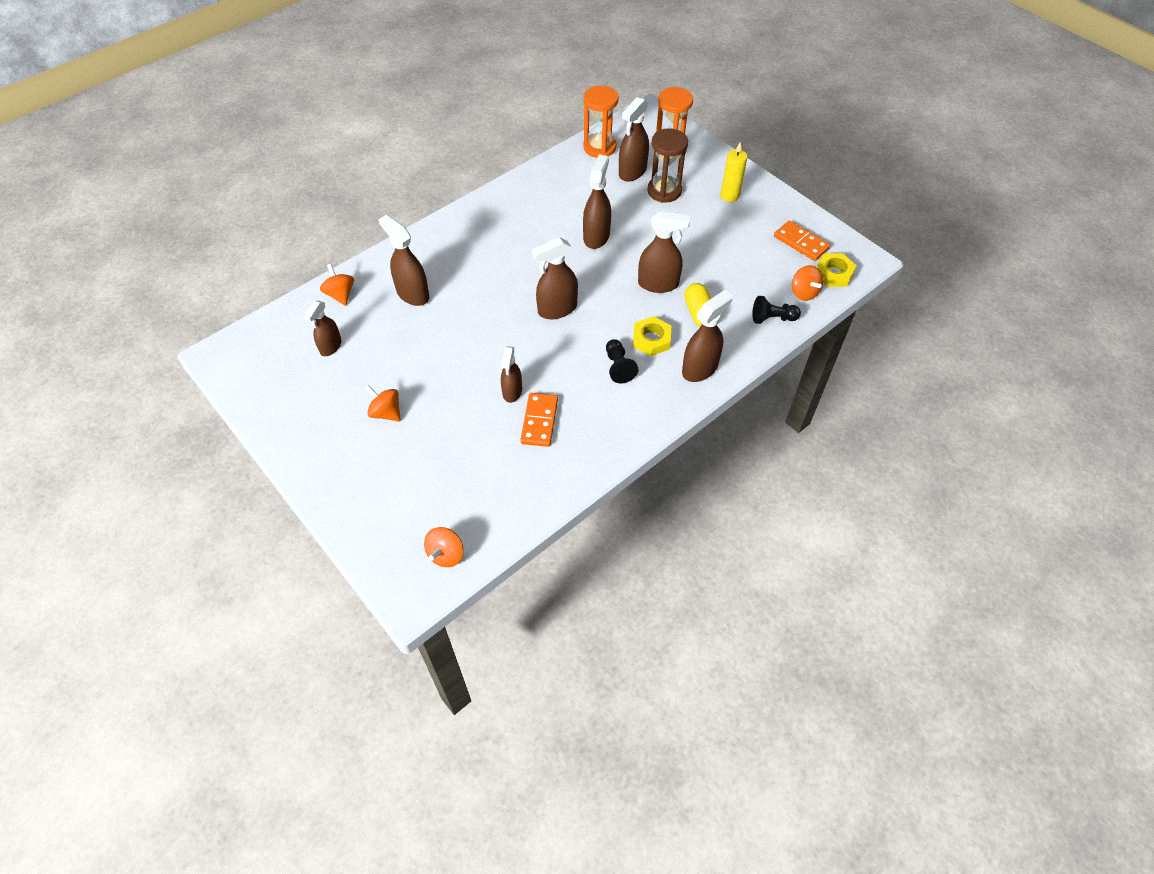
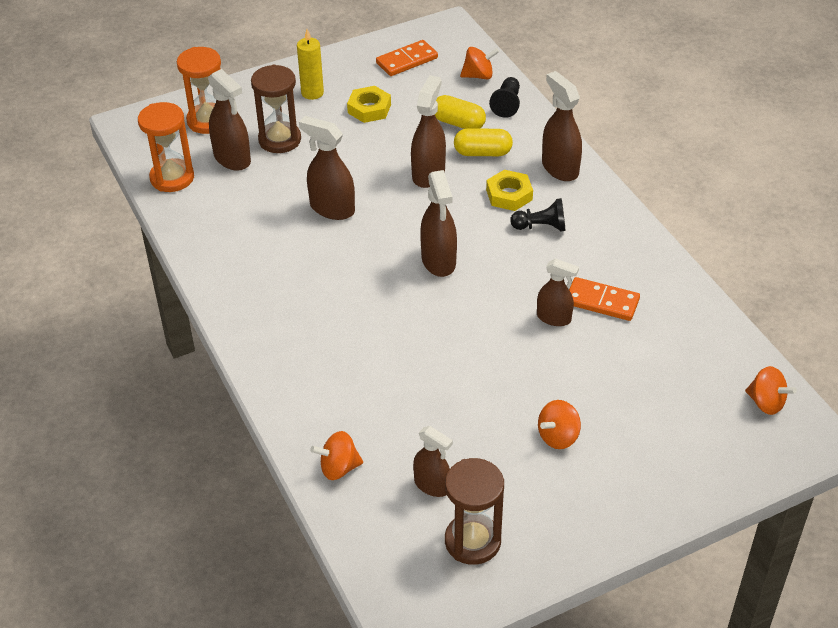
camera: 75 degrees left, 10 degrees down
(283, 378) = (472, 541): none -> brown hourglass
(412, 294) = (365, 391): brown spray bottle -> none
(731, 291) = (458, 123): none -> yellow capsule
(833, 273) = (459, 50): yellow nut -> yellow nut (369, 108)

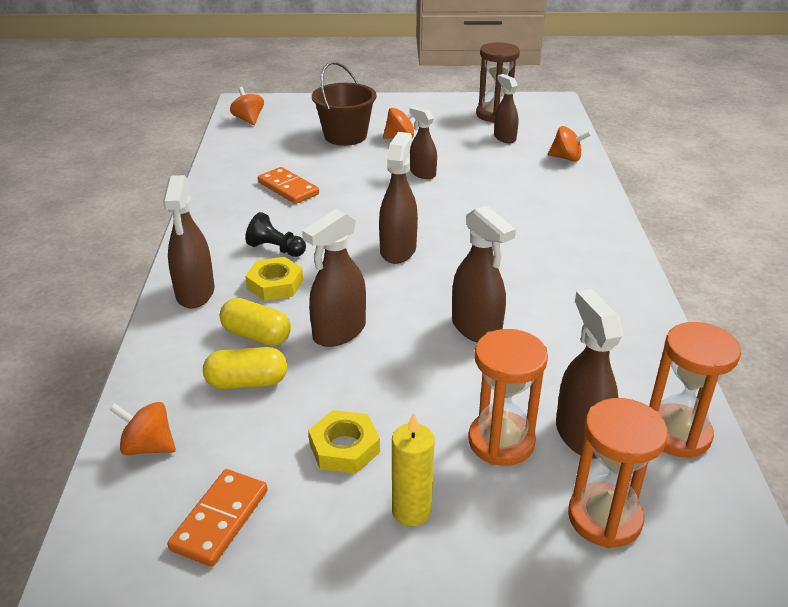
camera: 155 degrees left, 10 degrees down
(279, 140) = (501, 441): brown hourglass -> orange hourglass
(407, 60) = (220, 520): orange domino -> orange domino turned 60 degrees counterclockwise
(458, 123) = (247, 382): yellow capsule -> yellow capsule turned 60 degrees counterclockwise
(507, 104) = (162, 387): black pawn -> none
(554, 318) = (337, 189): brown spray bottle -> brown spray bottle (422, 173)
(623, 413) = (345, 136): none -> brown bucket

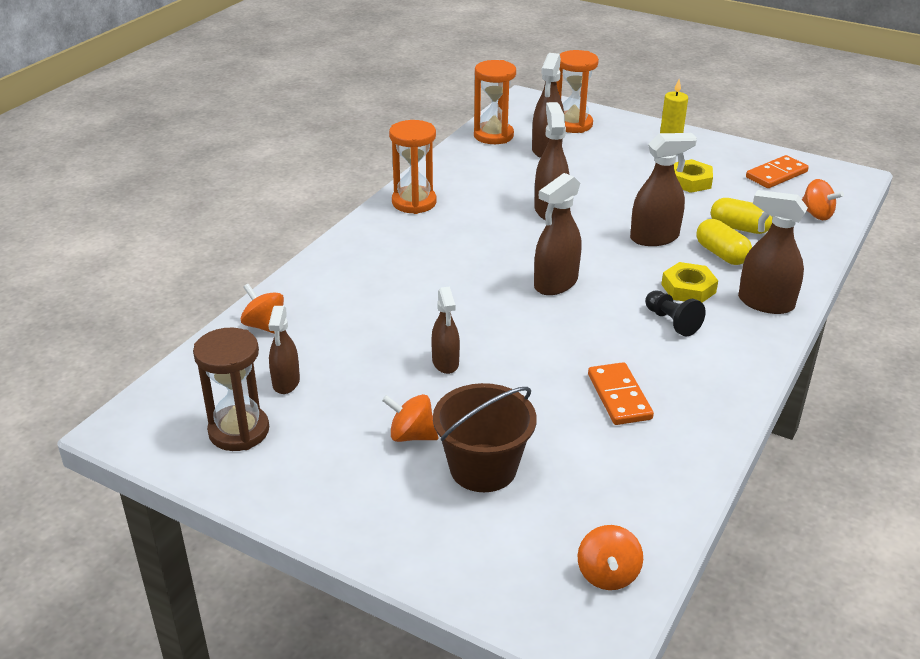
camera: 150 degrees left, 0 degrees up
(195, 293) = (765, 303): brown spray bottle -> brown spray bottle turned 90 degrees counterclockwise
(501, 441) = (595, 159): orange hourglass -> orange hourglass (414, 202)

